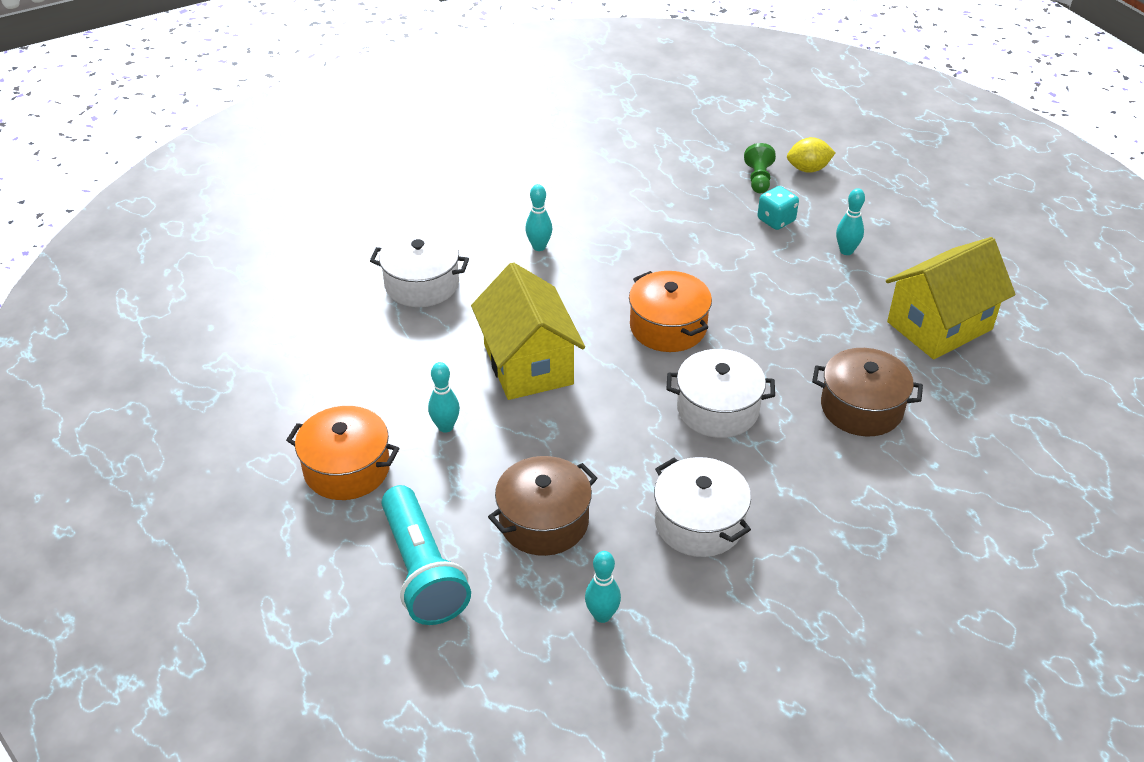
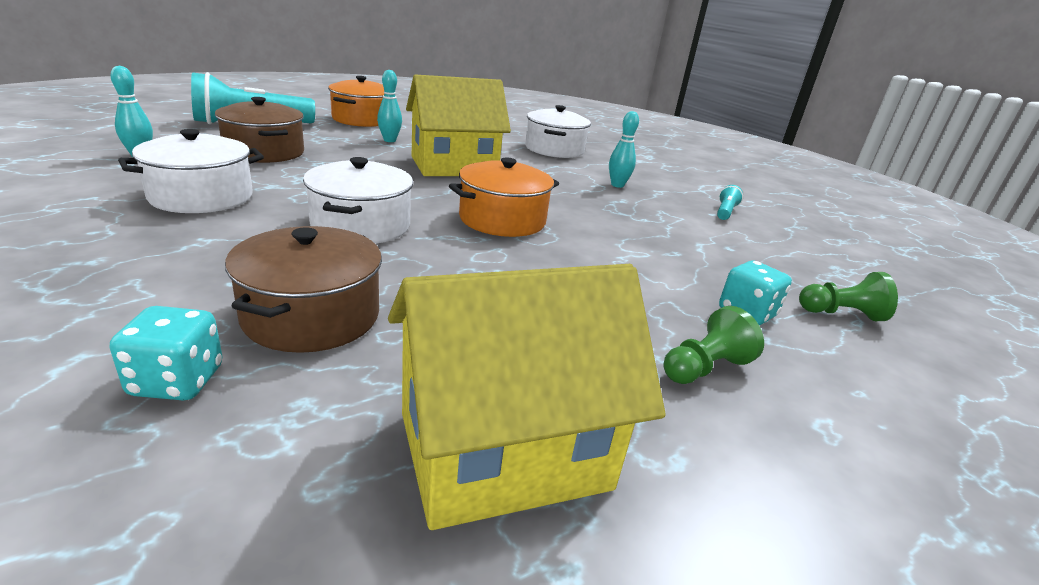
camera: 85 degrees right, 15 degrees down
(587, 188) = (725, 212): none -> turquoise flashlight
(808, 169) = (918, 365): yellow lemon -> none
(846, 251) = (704, 368): turquoise bowling pin -> green pawn
(939, 326) = (503, 451): yellow house -> yellow house turned 75 degrees counterclockwise
(941, 442) = (177, 381): none -> turquoise dice

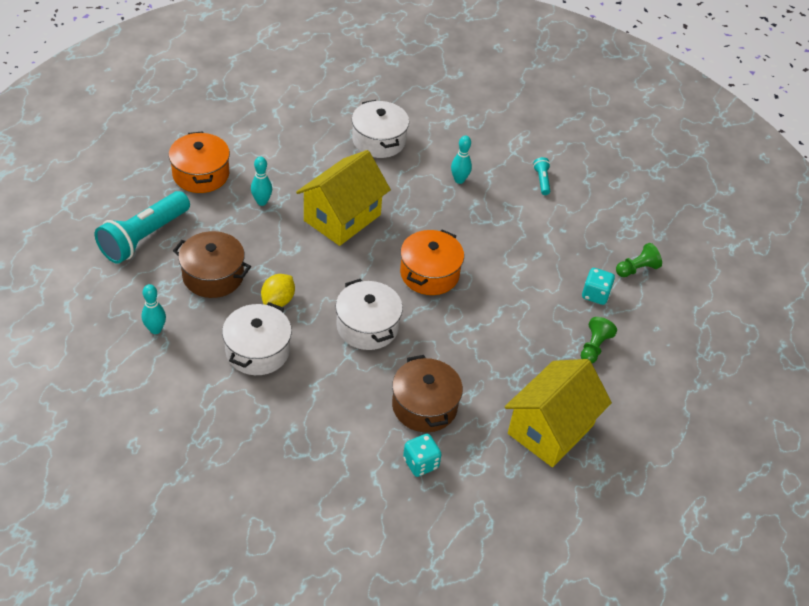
camera: 30 degrees left, 20 degrees up
(295, 180) = (278, 301): none -> yellow lemon

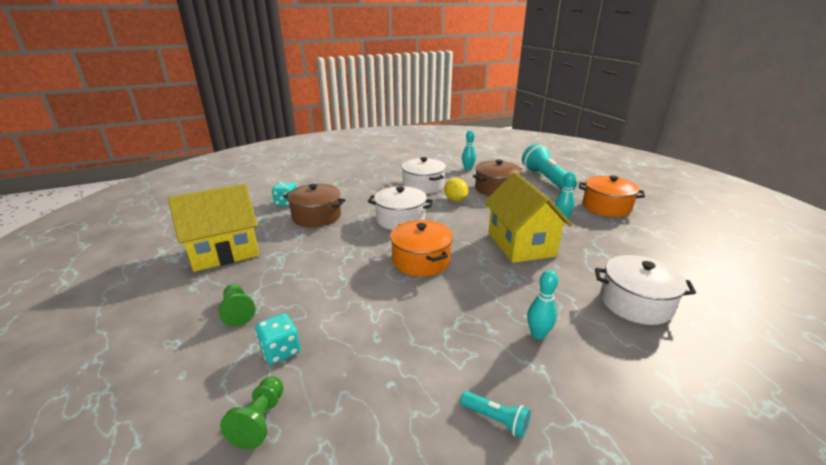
camera: 130 degrees right, 20 degrees down
(550, 429) = (224, 252): yellow house -> yellow house turned 75 degrees clockwise

